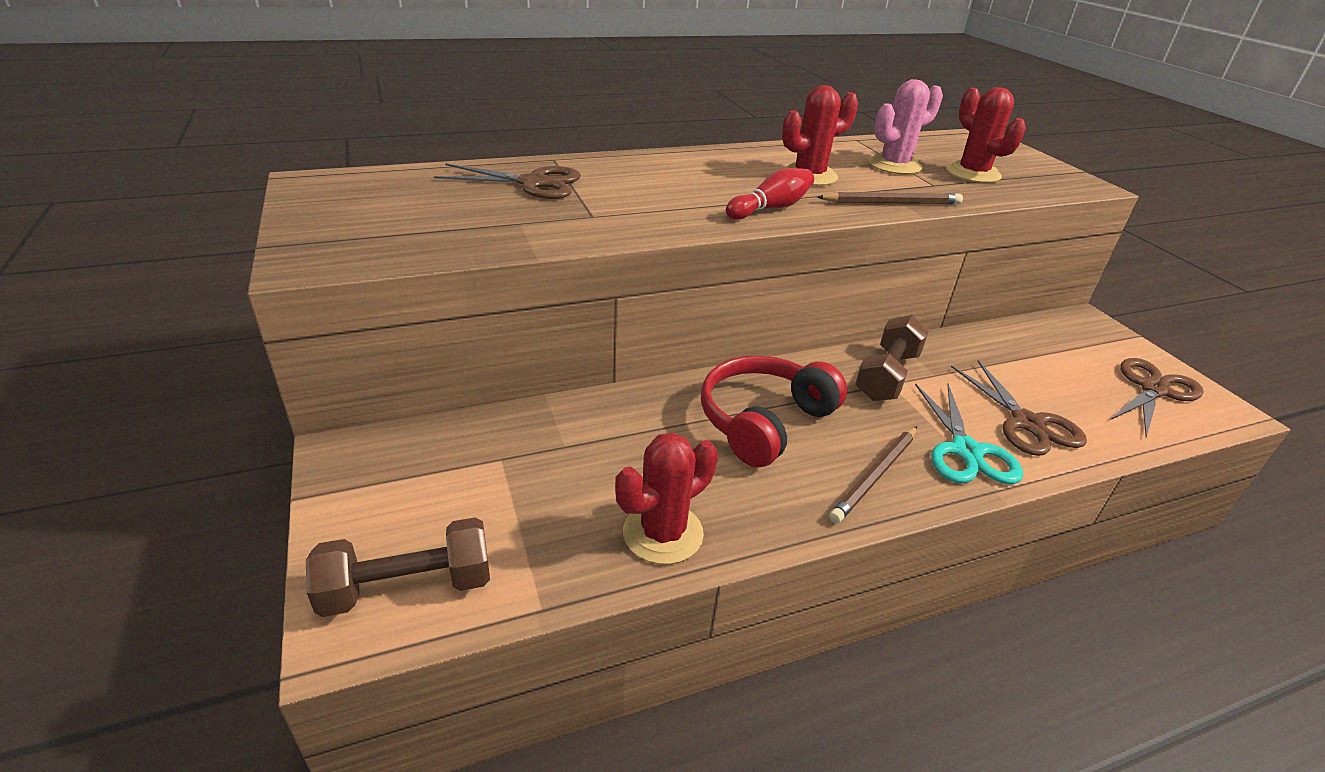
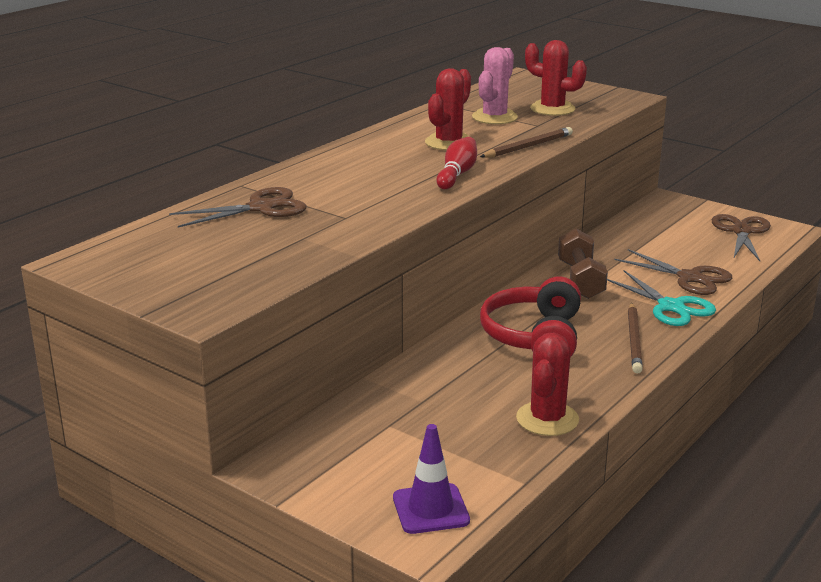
camera: 30 degrees left, 10 degrees down
(407, 587) = (430, 509): brown dumbbell -> purple traffic cone

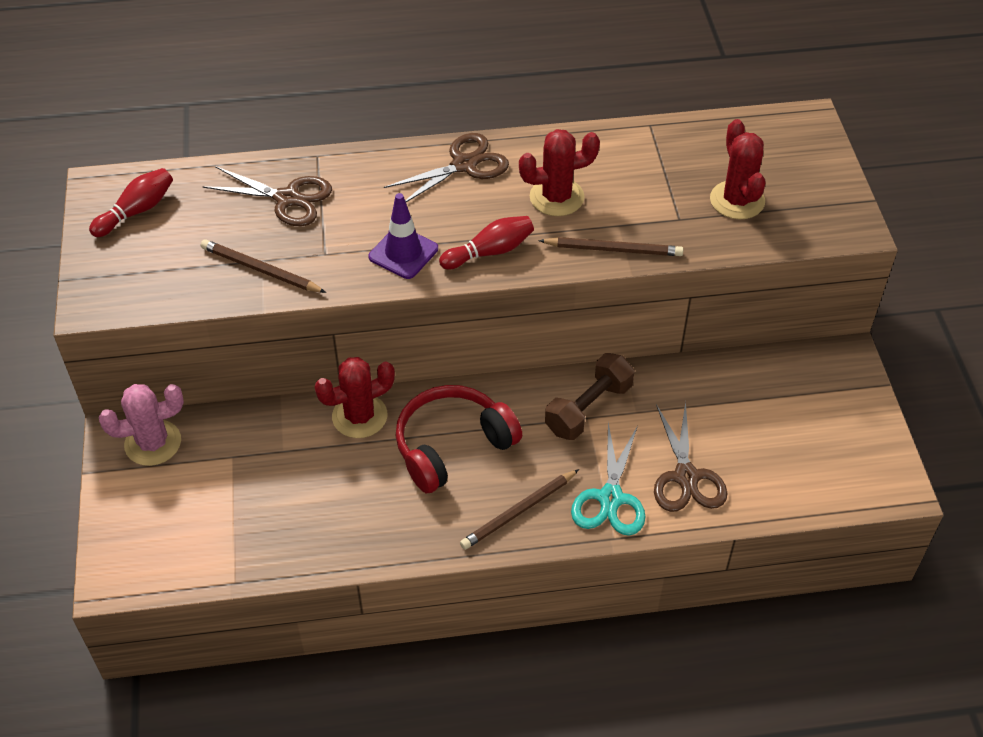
camera: 45 degrees right, 25 degrees up
(141, 258) = (137, 211): none -> red bowling pin
(312, 241) = (260, 270): none -> brown pencil
(430, 509) = (152, 554): purple traffic cone -> purple traffic cone (403, 253)
(494, 117) = (660, 181): pink cactus -> pink cactus (153, 443)
(547, 419) = (332, 538): red cactus -> red cactus (359, 416)
(741, 231) = (841, 454): brown scissors -> brown scissors (464, 165)

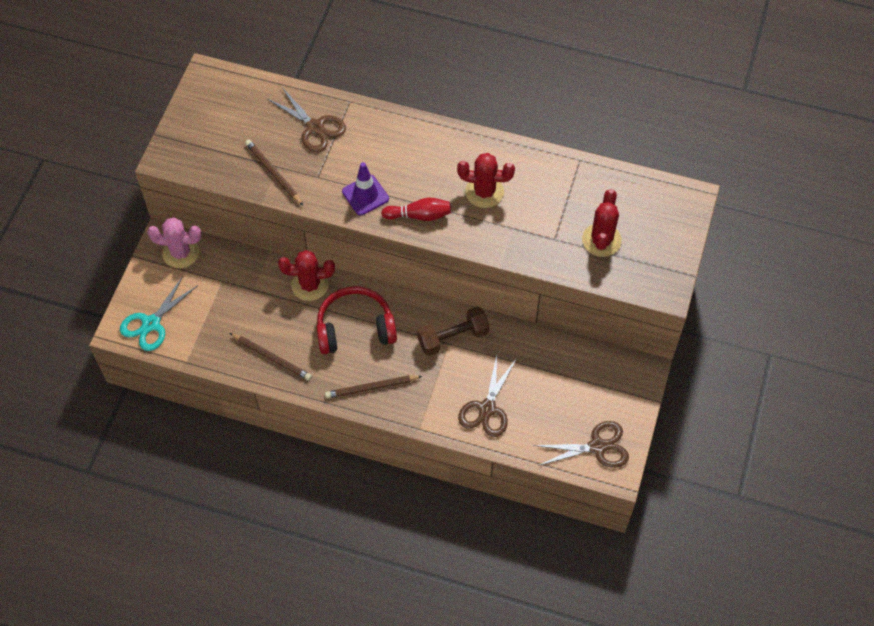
camera: 25 degrees right, 10 degrees up
(137, 211) = (220, 101): red bowling pin -> none
(464, 165) = (438, 144): brown scissors -> brown scissors (597, 447)
(610, 498) = (432, 403): turquoise scissors -> turquoise scissors (151, 323)
(613, 249) = (498, 244): brown pencil -> brown pencil (272, 357)

